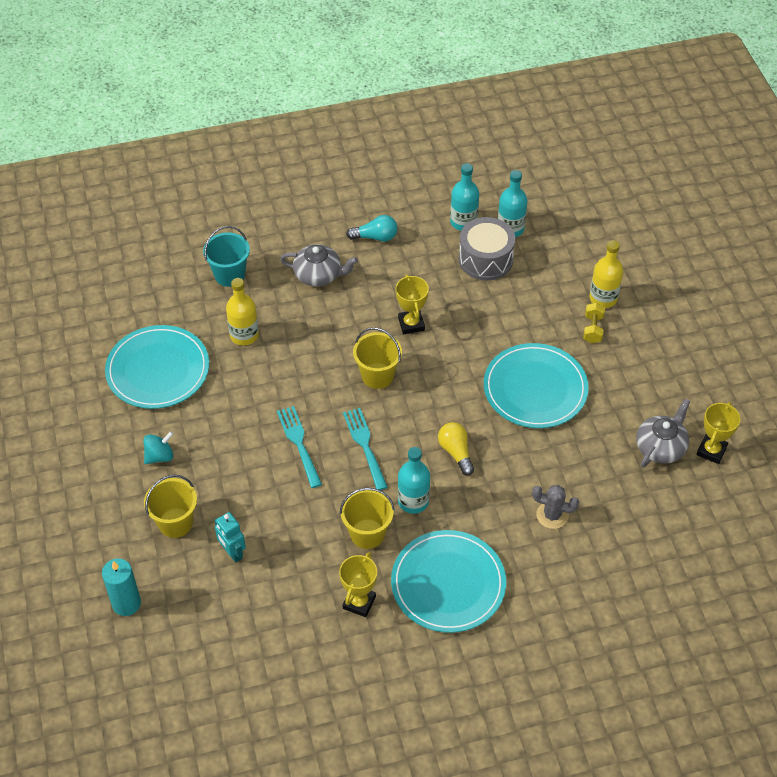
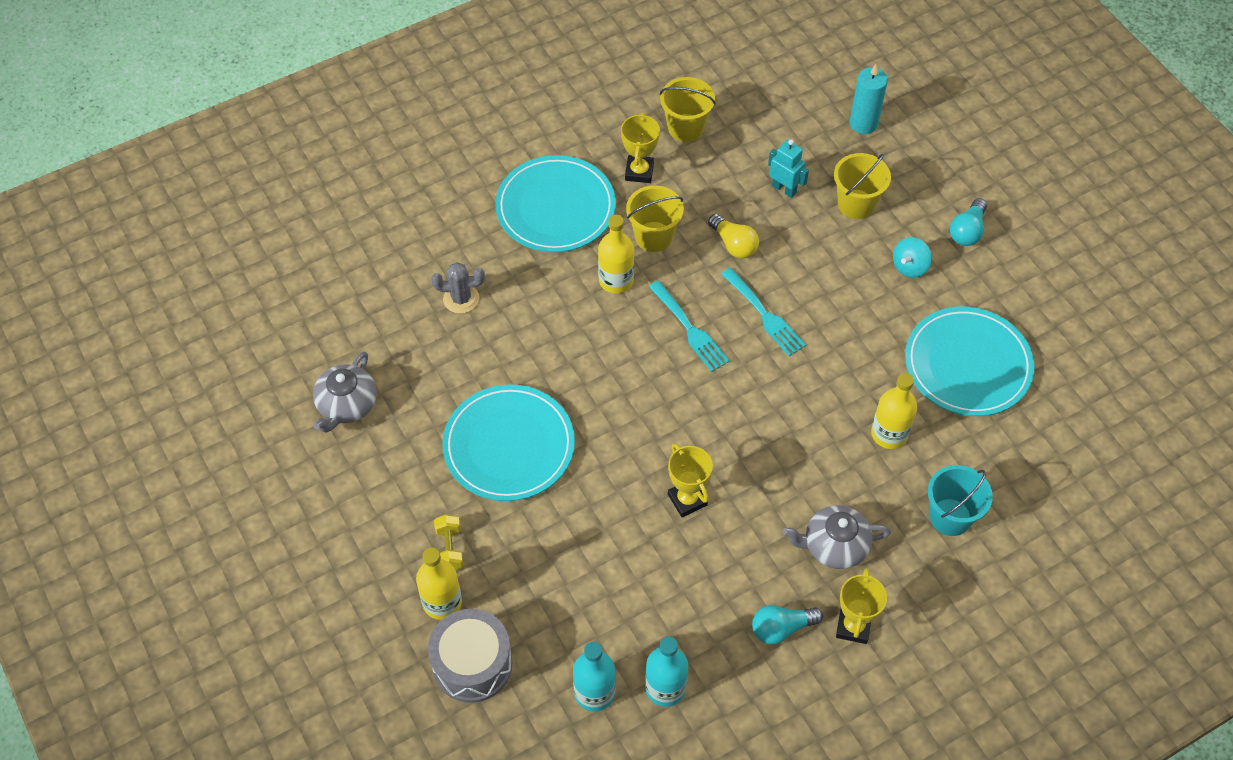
camera: 165 degrees right, 5 degrees up
(94, 475) = (967, 231): none -> turquoise light bulb
(377, 376) = (705, 418): yellow bucket -> yellow bucket (685, 128)
(413, 501) = (616, 280): turquoise bottle -> yellow bottle
(456, 452) = (584, 345): yellow light bulb -> yellow light bulb (734, 244)
(485, 259) = (617, 628): grey drum -> grey drum (472, 664)
(711, 451) = (286, 414): yellow trophy -> yellow trophy (853, 627)

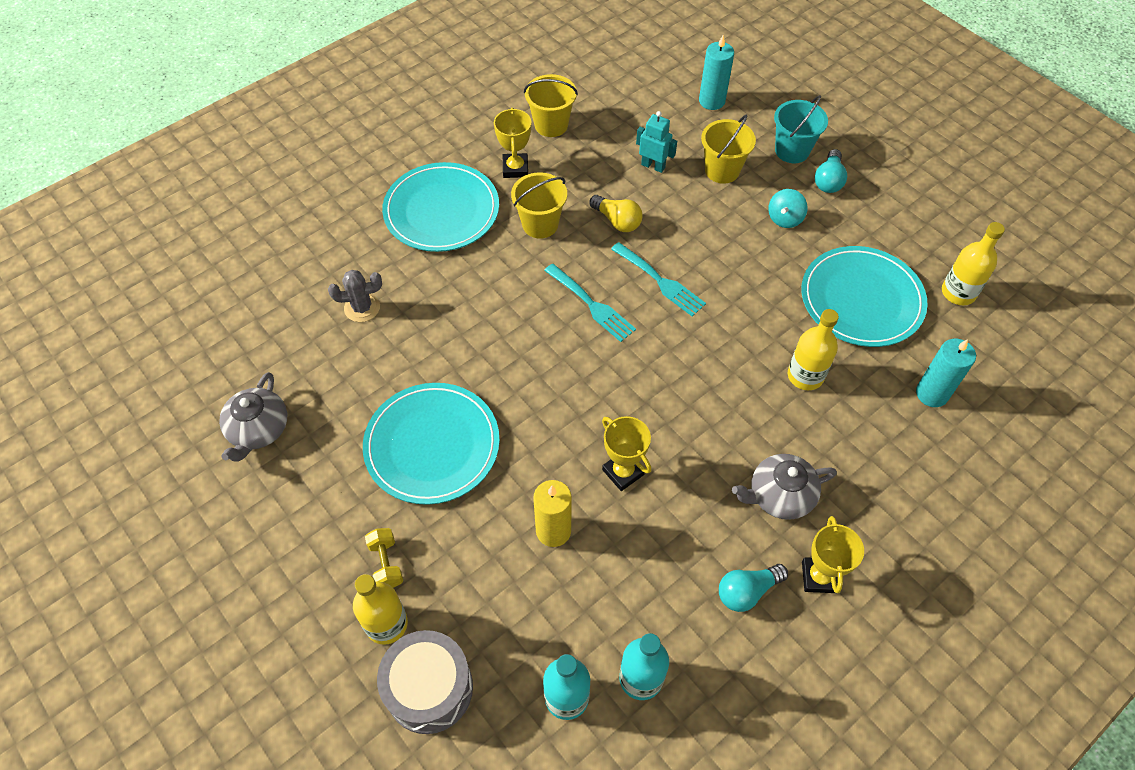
camera: 10 degrees left, 0 degrees up
(610, 544) = (553, 531): none -> yellow candle
(616, 280) = (511, 269): yellow bottle -> yellow bottle (958, 292)
(950, 517) = (885, 448): turquoise bucket -> turquoise bucket (792, 151)
(1013, 471) = (931, 394): none -> turquoise candle

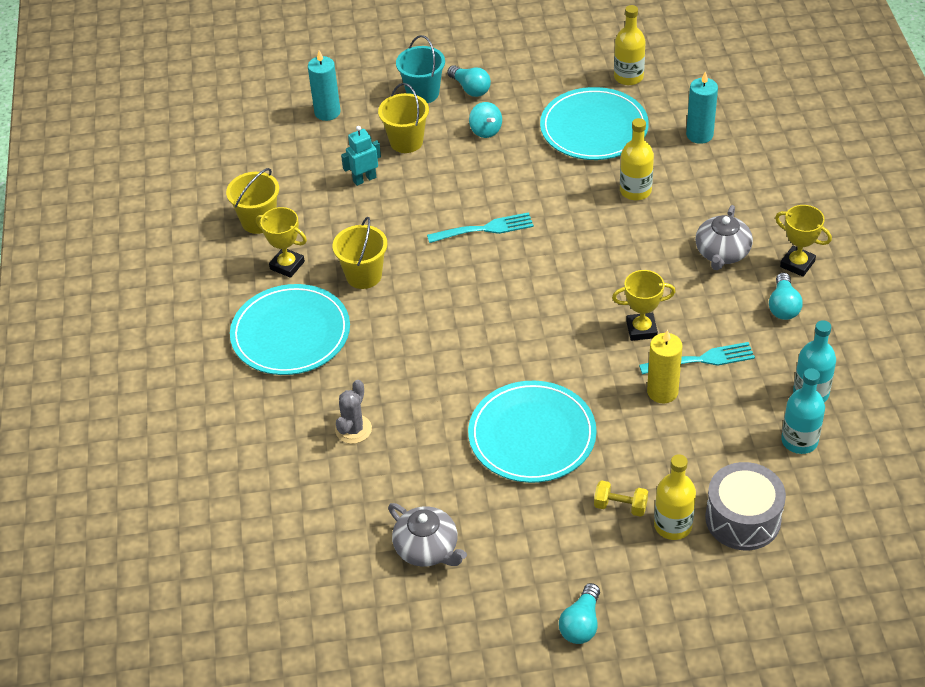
camera: 55 degrees left, 10 degrees down
(228, 599) = (581, 624): none -> turquoise light bulb
(592, 305) = (474, 279): turquoise fork -> turquoise fork (702, 359)
(617, 221) = (402, 227): yellow light bulb -> none

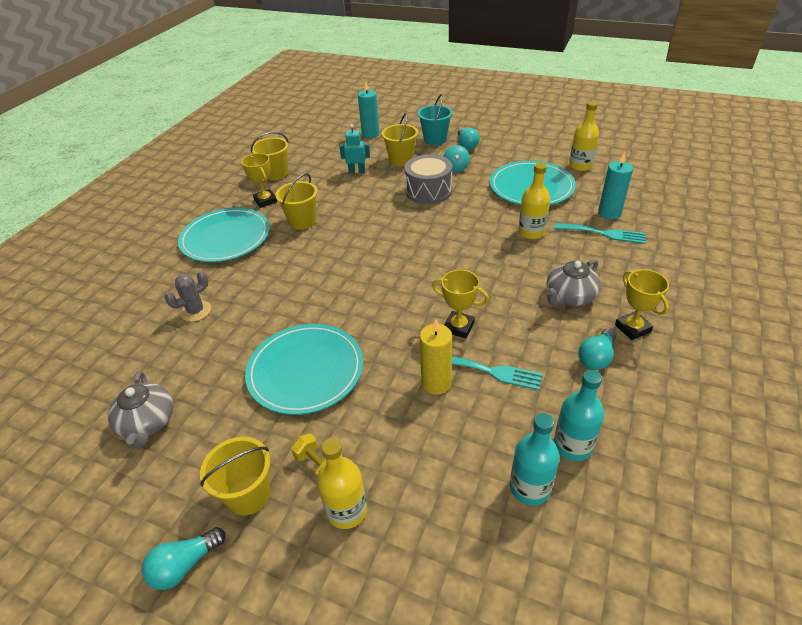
camera: 30 degrees right, 5 degrees down
(485, 229) = (404, 221): turquoise fork -> turquoise fork (603, 233)
(582, 555) = (248, 495): none -> yellow bucket
(743, 519) = (416, 541): grey drum -> grey drum (428, 191)

